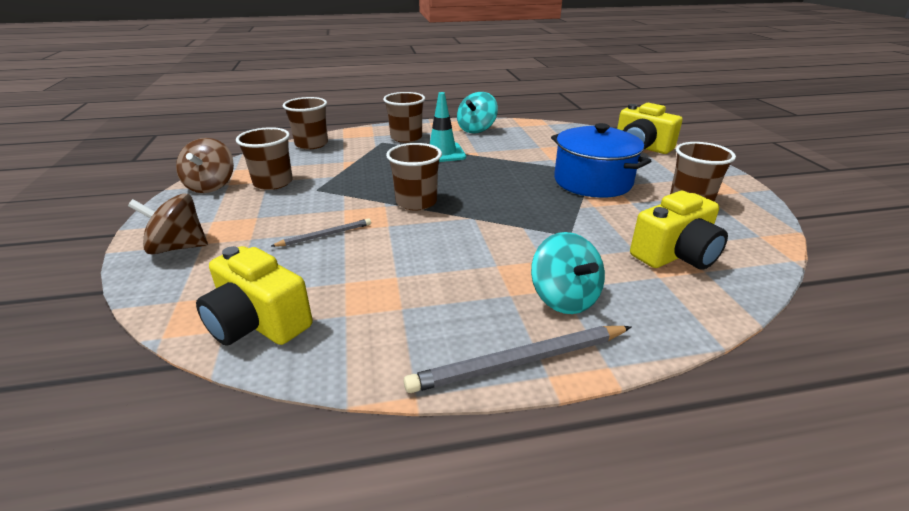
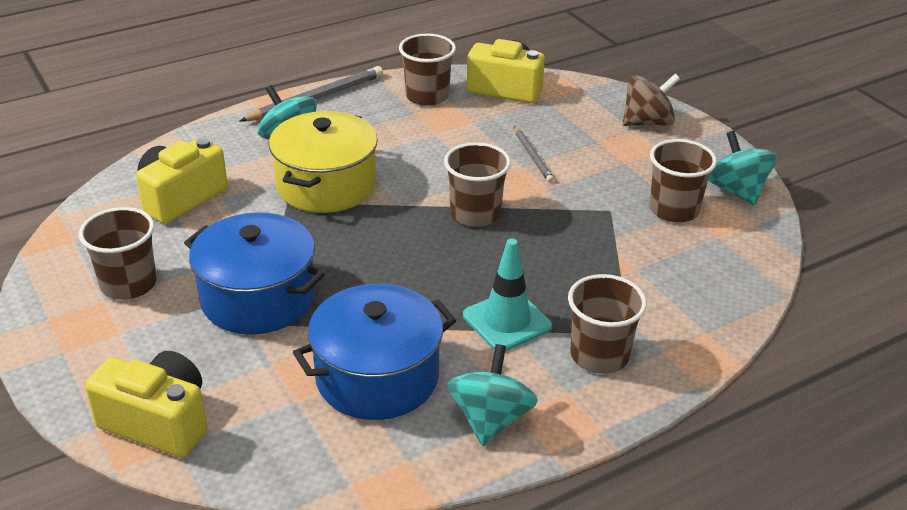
camera: 160 degrees right, 5 degrees up
(211, 186) = (737, 191): brown spinning top -> turquoise spinning top
(311, 144) = (731, 300): brown cup -> brown cup (427, 96)
(325, 235) = (533, 156): grey pencil -> grey pencil turned 60 degrees counterclockwise
(525, 145) = (377, 377): none -> blue pot
(531, 243) = (326, 185): none -> yellow pot

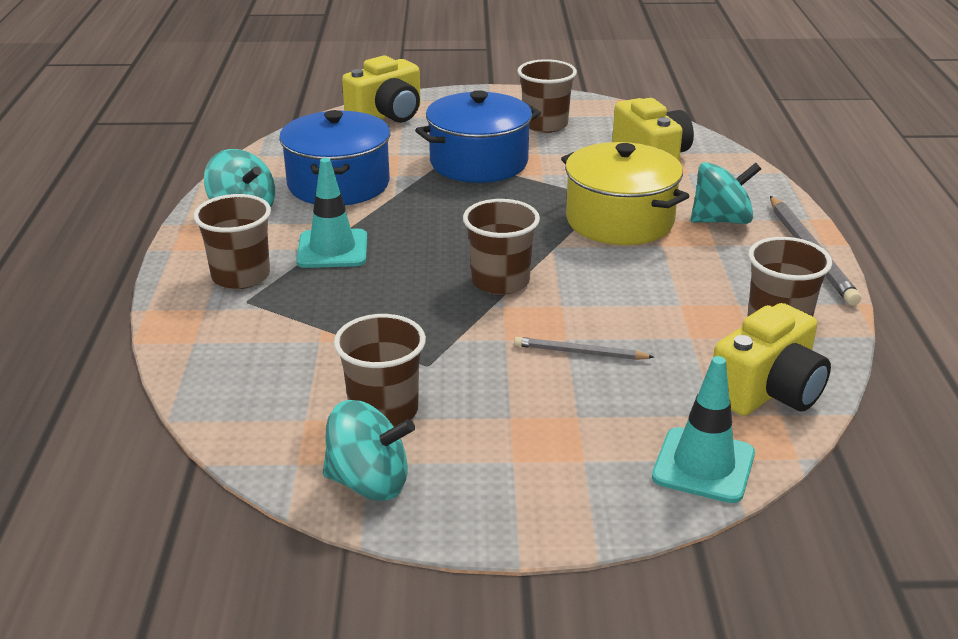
camera: 120 degrees right, 5 degrees down
(595, 95) = (703, 465): none -> turquoise traffic cone
(647, 122) = (594, 482): brown spinning top -> none

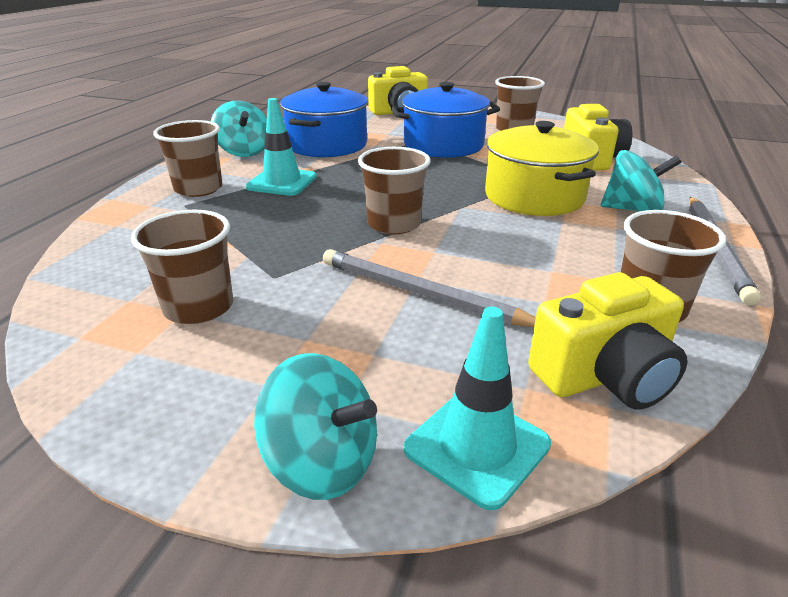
camera: 20 degrees right, 0 degrees up
(369, 482) = (117, 371): turquoise spinning top -> turquoise spinning top (323, 462)
(580, 353) = (421, 294): grey pencil -> grey pencil, size x1.74

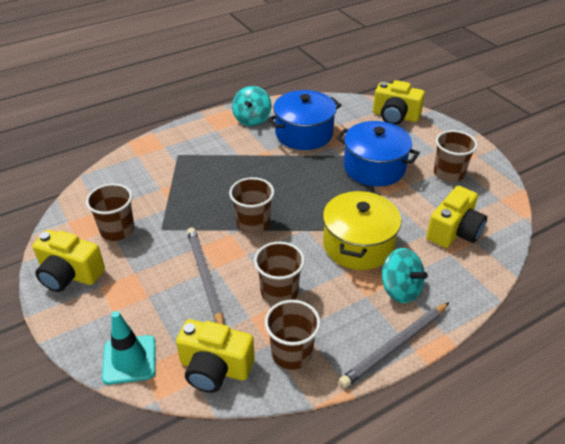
camera: 40 degrees right, 10 degrees up
(183, 400) = (70, 274): none -> yellow camera
(198, 189) = (196, 144): brown cup -> brown cup (279, 292)
(282, 182) = (240, 159): turquoise traffic cone -> none
(323, 462) = (80, 329): turquoise spinning top -> none

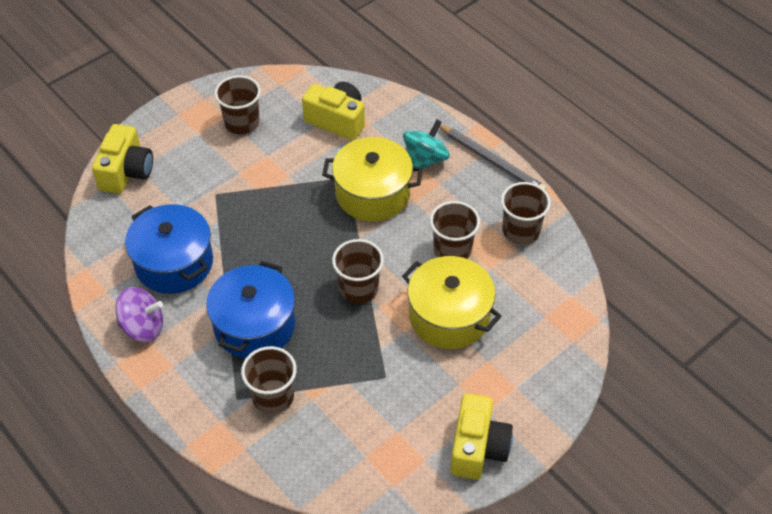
camera: 100 degrees left, 10 degrees up
(117, 230) = (397, 423): brown cup -> brown cup (273, 396)
(129, 359) = (567, 353): turquoise traffic cone -> none
(205, 277) = (449, 316): grey pencil -> yellow pot
(215, 368) = (554, 284): yellow camera -> none
(252, 119) = (143, 327): turquoise spinning top -> purple spinning top
(374, 167) = (239, 187): blue pot -> blue pot (254, 325)

